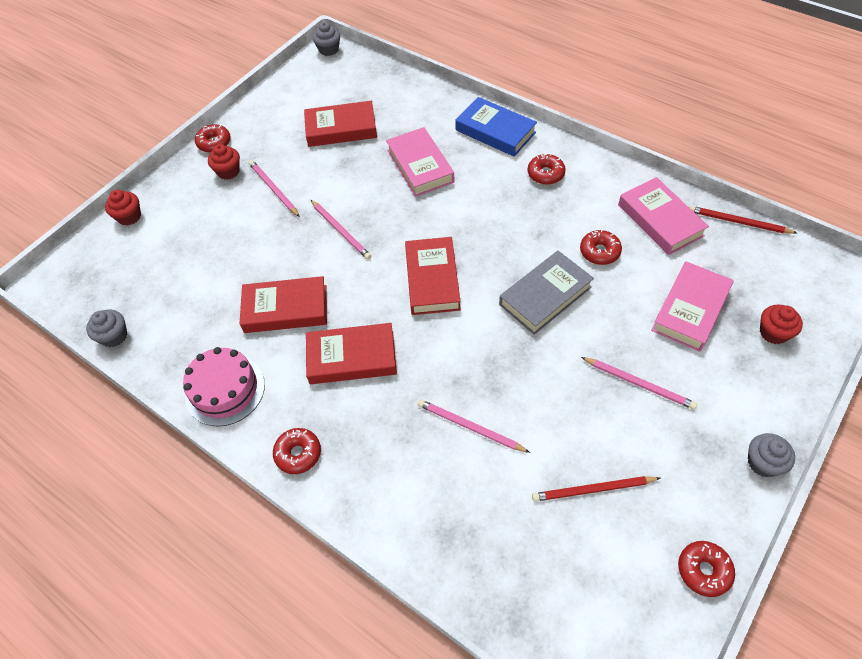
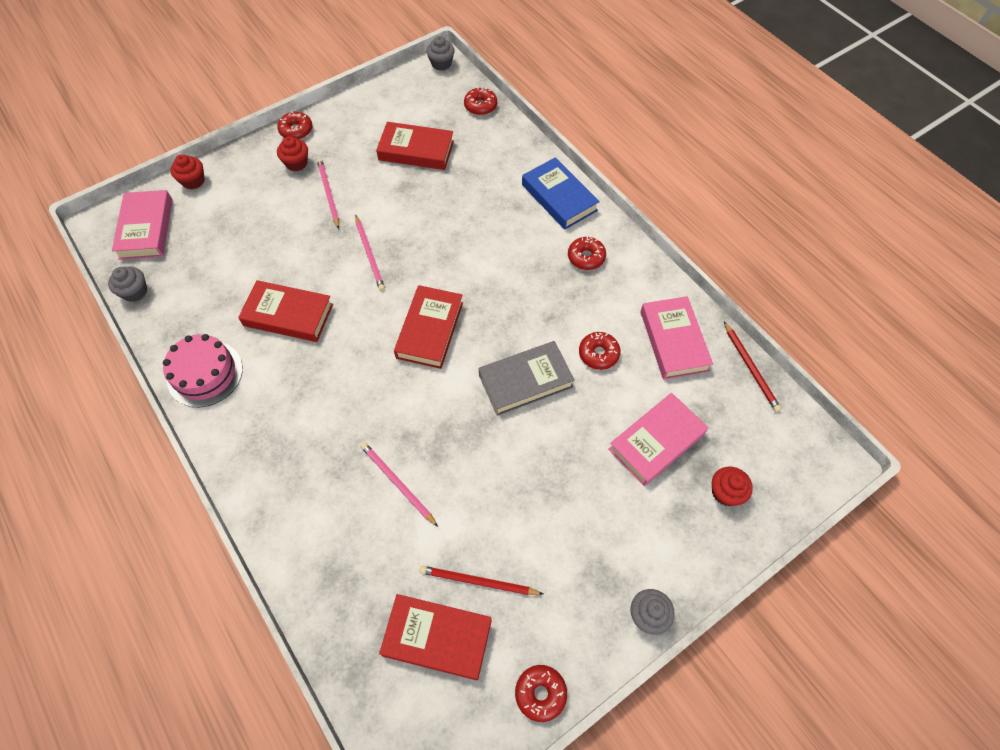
camera: 15 degrees right, 5 degrees up
(298, 454) = (240, 454): red donut -> red donut (480, 106)
(352, 357) = (325, 381): red book -> red book (437, 638)
(420, 166) = (471, 212): pink book -> pink book (146, 229)
(639, 384) = (570, 497): pink pencil -> none
(738, 222) = (750, 368): red pencil -> red pencil turned 150 degrees counterclockwise

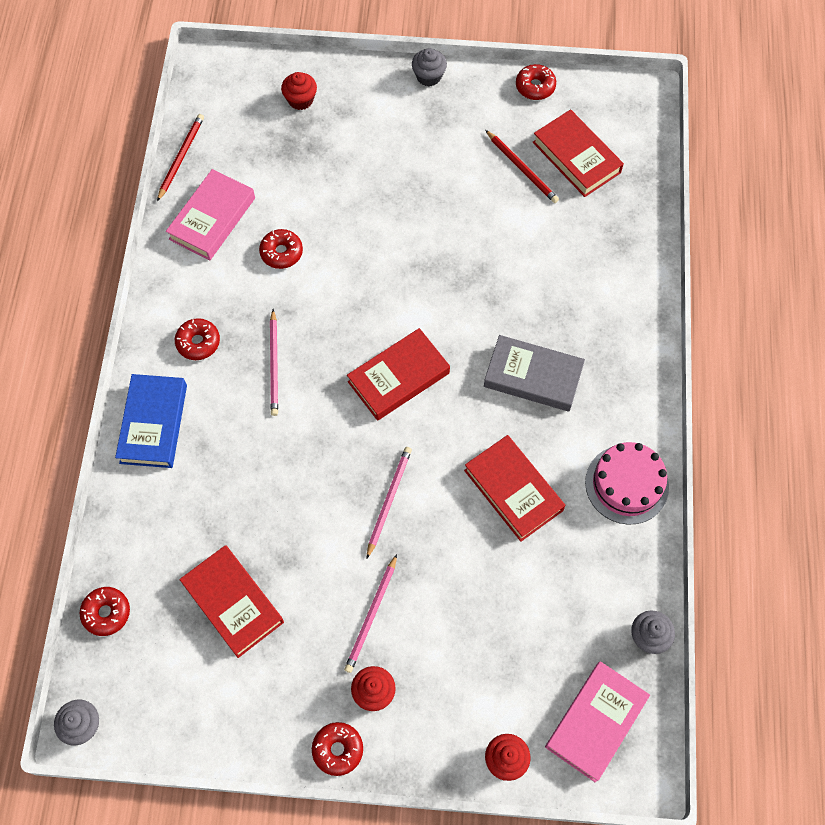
camera: 140 degrees left, 5 degrees up
(397, 483) = (527, 271): pink pencil -> pink pencil (274, 365)
(525, 381) = (360, 275): grey book -> grey book (533, 376)
(656, 442) = (310, 162): pink book -> none

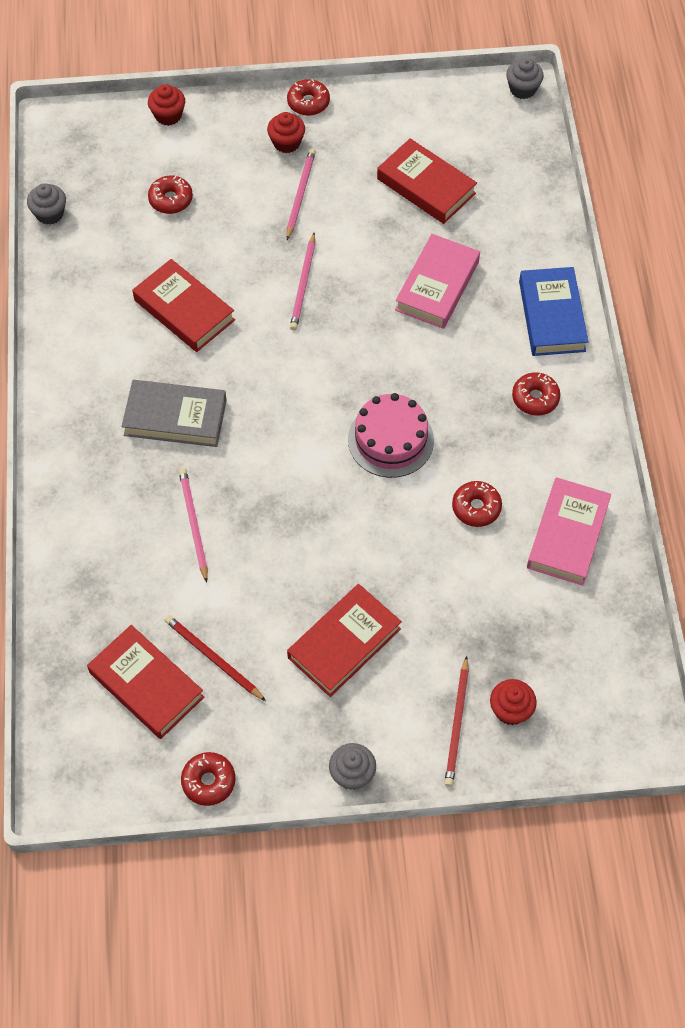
camera: 170 degrees right, 5 degrees down
(106, 613) = (534, 163): red donut -> red donut (171, 199)
(181, 157) = (632, 605): red pencil -> red pencil (457, 724)
(274, 365) = (449, 388): pink pencil -> pink pencil (193, 524)
(398, 377) = (316, 395): red book -> red book (344, 643)
(595, 722) = (94, 149): pink book -> pink book (437, 286)
(627, 484) = (73, 331): pink cake -> pink cake (390, 440)

